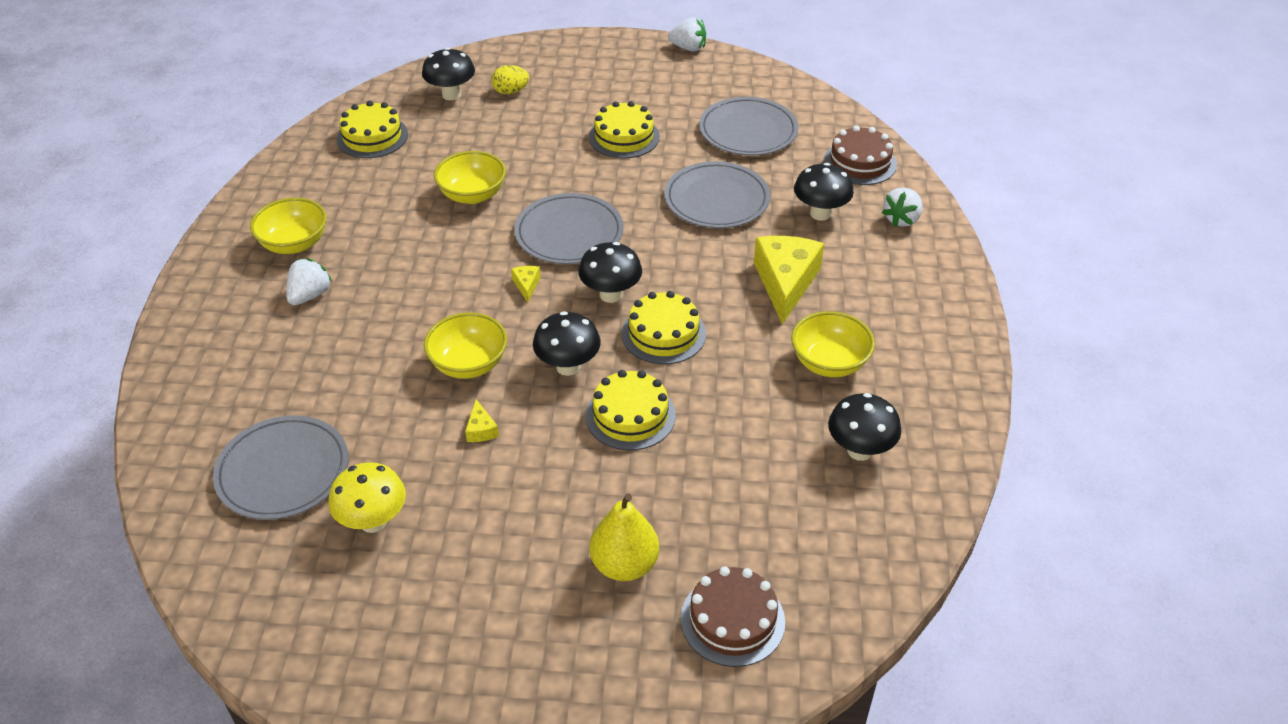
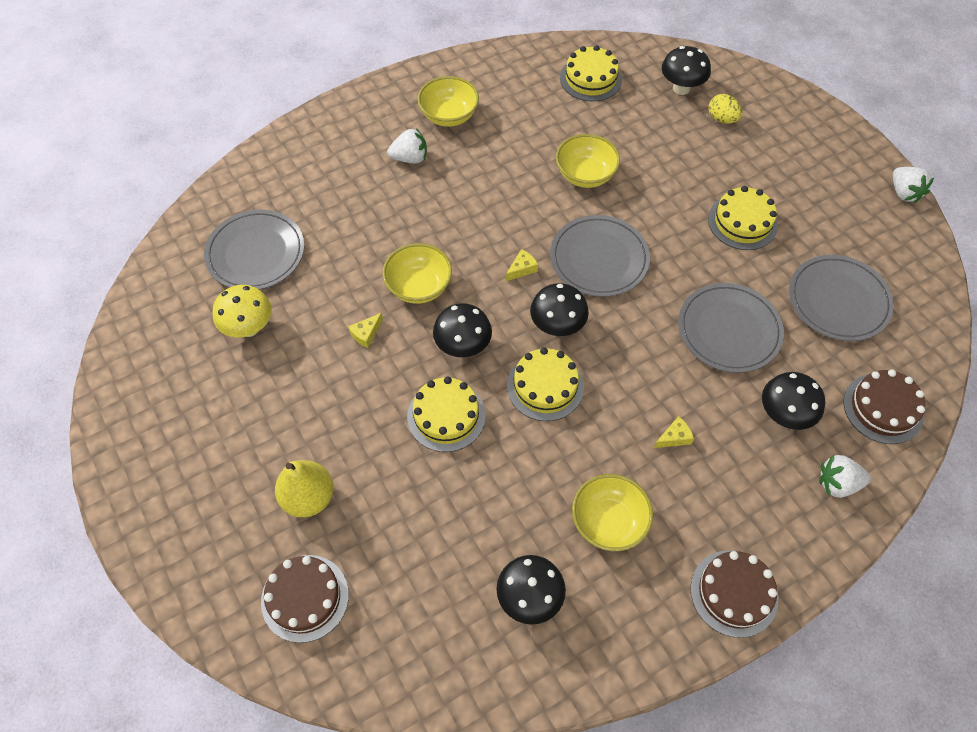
camera: 55 degrees right, 15 degrees up
(785, 283) = (674, 437): yellow cheese -> yellow cheese, size x0.42
(948, 324) = (734, 593): none -> brown cake

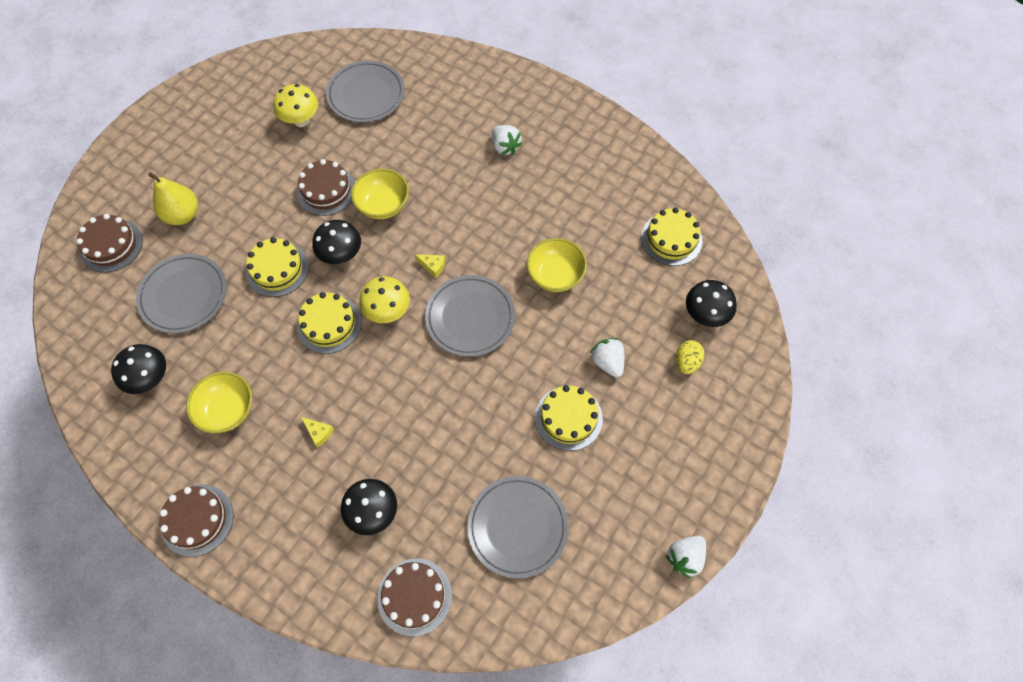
camera: 65 degrees right, 5 degrees up
(366, 334) = (326, 190): yellow cheese -> brown cake
(449, 116) = (565, 154): yellow bowl -> none
(557, 326) = (388, 312): black mushroom -> yellow mushroom
(729, 330) = (442, 442): grey plate -> grey plate (184, 295)
(837, 483) = (322, 575): white strawberry -> white strawberry (607, 362)

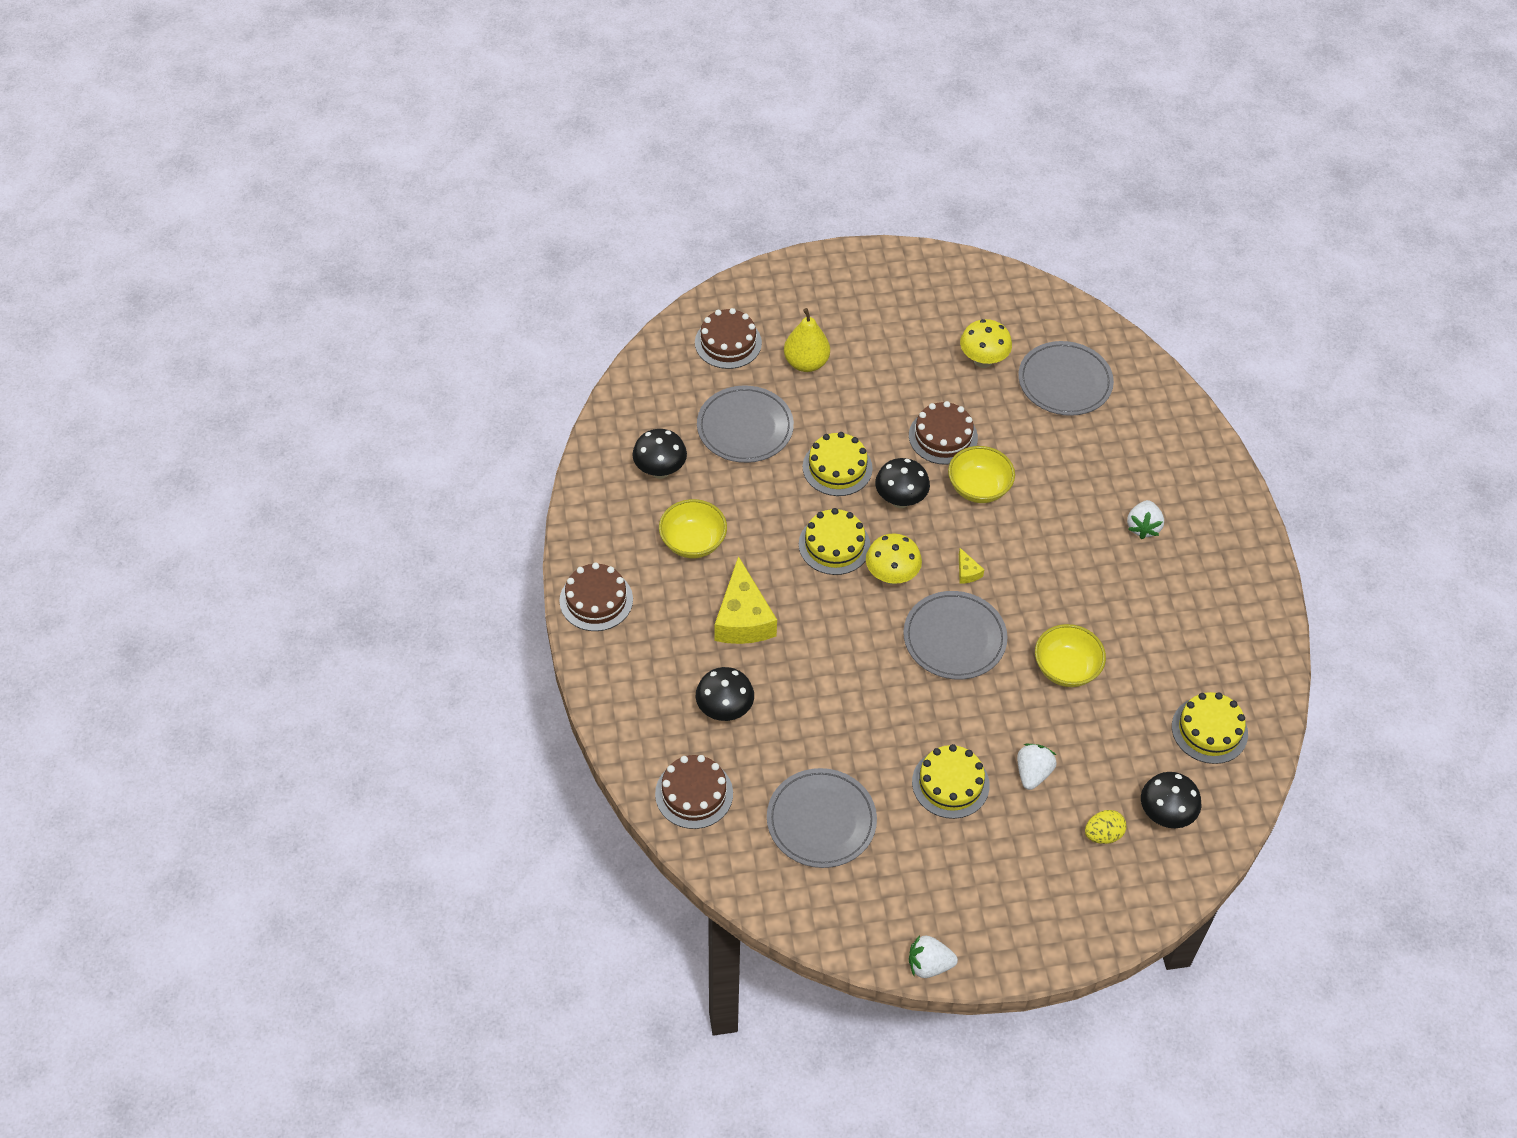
camera: 45 degrees right, 10 degrees down
(319, 432) = (743, 618): yellow cheese -> yellow cheese, size x2.38

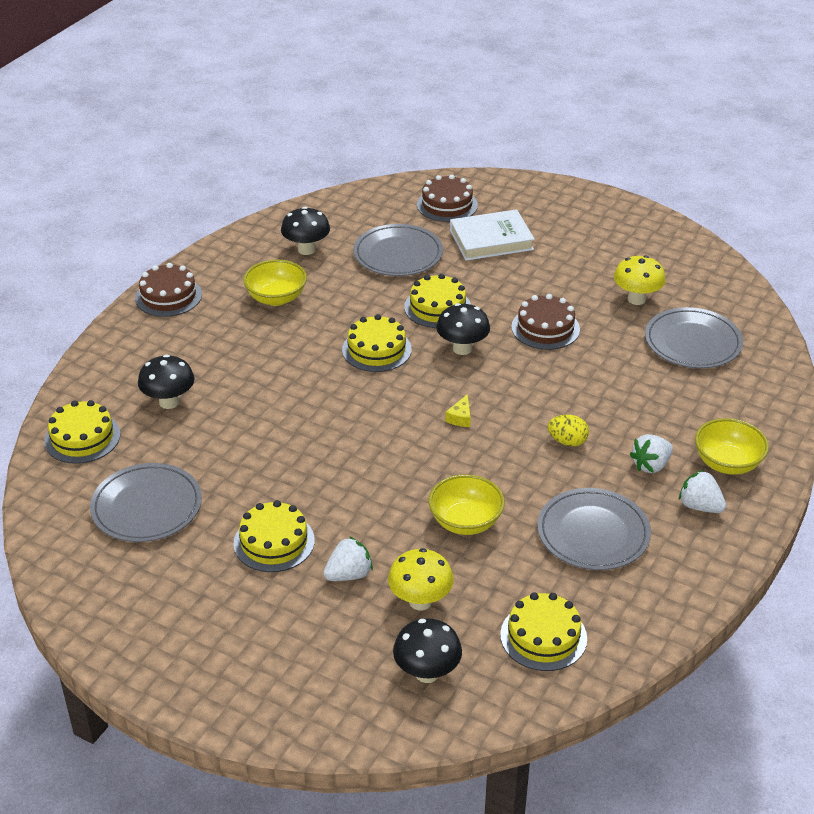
camera: 40 degrees right, 15 degrees down
(694, 793) = (82, 438): brown cake -> yellow cake
(743, 618) = (253, 357): yellow cheese -> none
(806, 363) = (491, 240): yellow pear -> white book
(891, 576) = (396, 389): yellow mushroom -> yellow mushroom (420, 601)
(929, 965) = (100, 650): white strawberry -> white strawberry (700, 506)
(954, 638) = (397, 452): grey plate -> grey plate (593, 533)
(978, 488) = (536, 372): yellow bowl -> yellow bowl (727, 463)
(1103, 834) = (355, 652): yellow egg -> yellow egg (567, 441)

